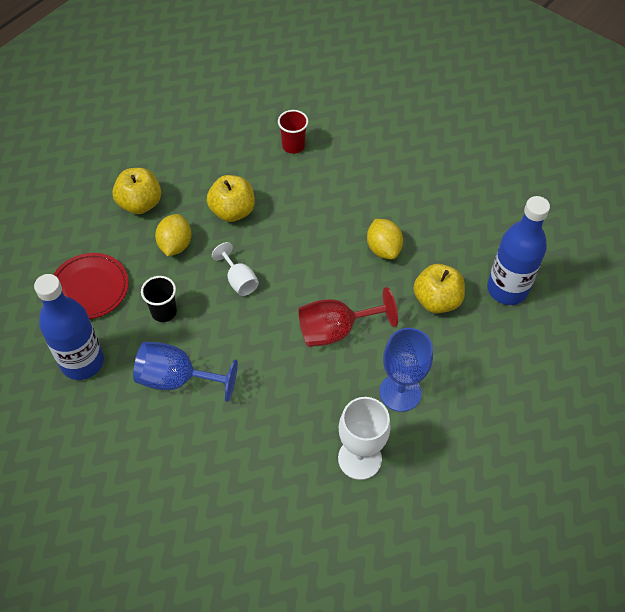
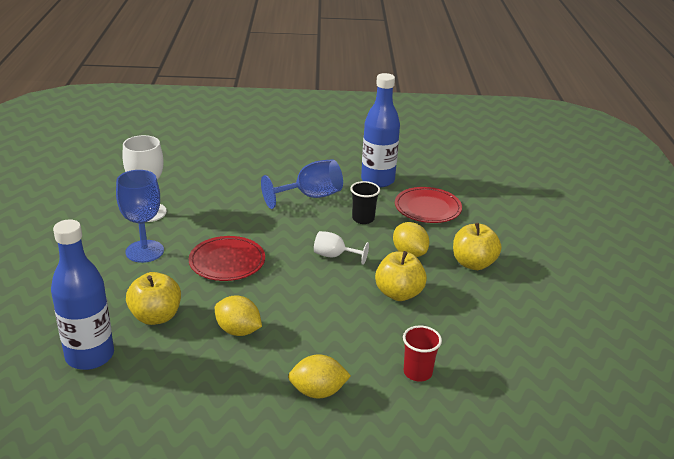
camera: 140 degrees right, 25 degrees down
(336, 330) = (227, 262): red goblet -> red plate
(369, 170) = (318, 392): none -> yellow lemon

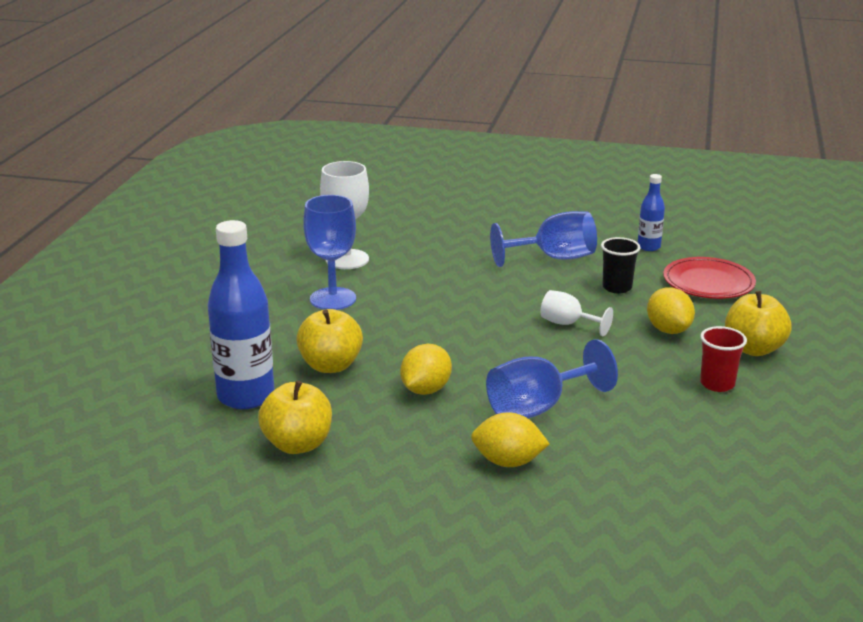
camera: 15 degrees right, 5 degrees down
(227, 262) = (430, 318): red plate -> none
(238, 331) = (426, 390): yellow lemon -> yellow lemon turned 75 degrees clockwise
(329, 337) = (538, 408): none -> blue goblet
(377, 180) = (648, 247): blue bottle -> blue bottle, size x0.52
(398, 293) = (641, 372): yellow apple -> yellow apple (297, 444)
(417, 372) = (642, 457): red cup -> red cup (717, 384)

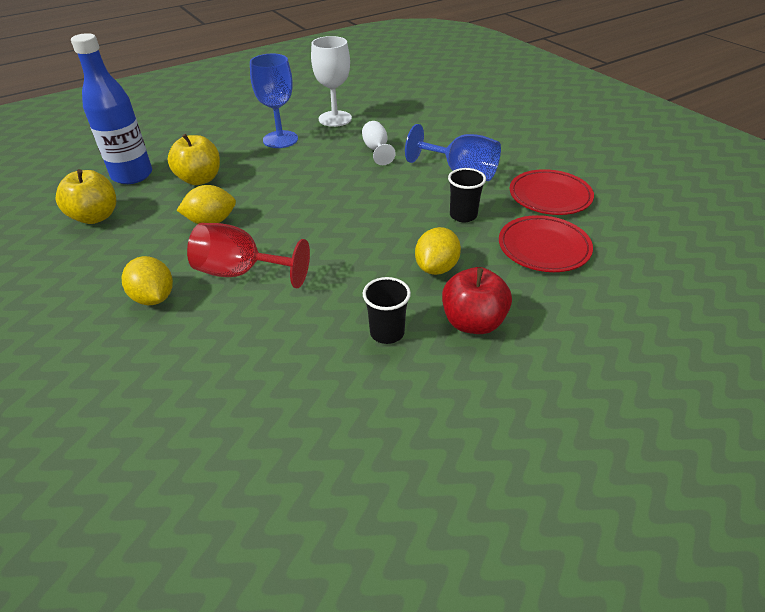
camera: 45 degrees right, 15 degrees up
(538, 408) = (241, 272): blue goblet -> red goblet
(568, 324) = (376, 225): white goblet -> white goblet (376, 150)
(648, 247) = (550, 196): blue bottle -> red plate
(717, 384) = (387, 333): red cup -> black cup
(753, 349) = (473, 322): yellow apple -> red apple

